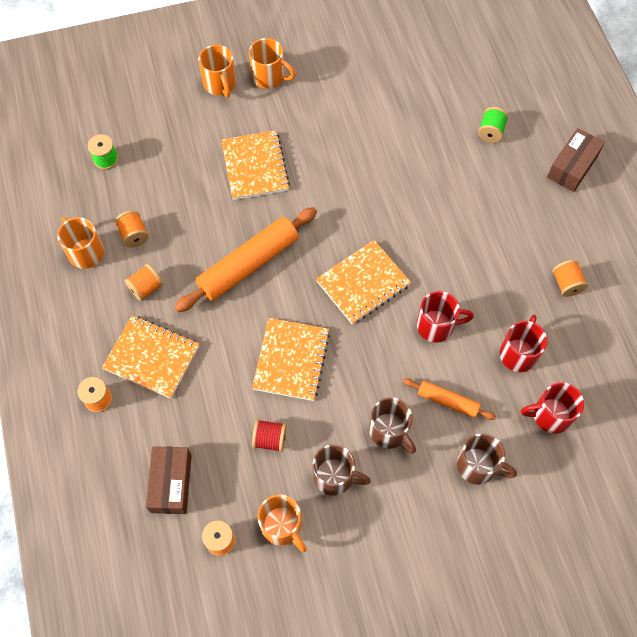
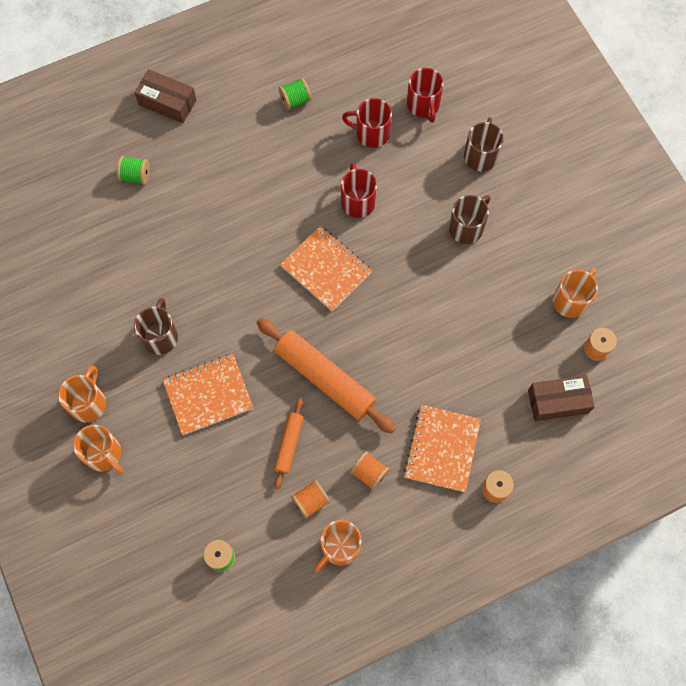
camera: 100 degrees left, 5 degrees up
(220, 84) = (104, 454): orange mug -> orange mug turned 75 degrees clockwise
(270, 439) = (497, 325): red spool -> none
(291, 360) = (417, 320): orange notebook -> none
(335, 476) = (517, 265): brown mug -> brown mug (160, 336)
(447, 401) = (428, 184): orange rolling pin -> orange rolling pin (289, 444)
(566, 284) = (295, 100): orange spool -> green spool

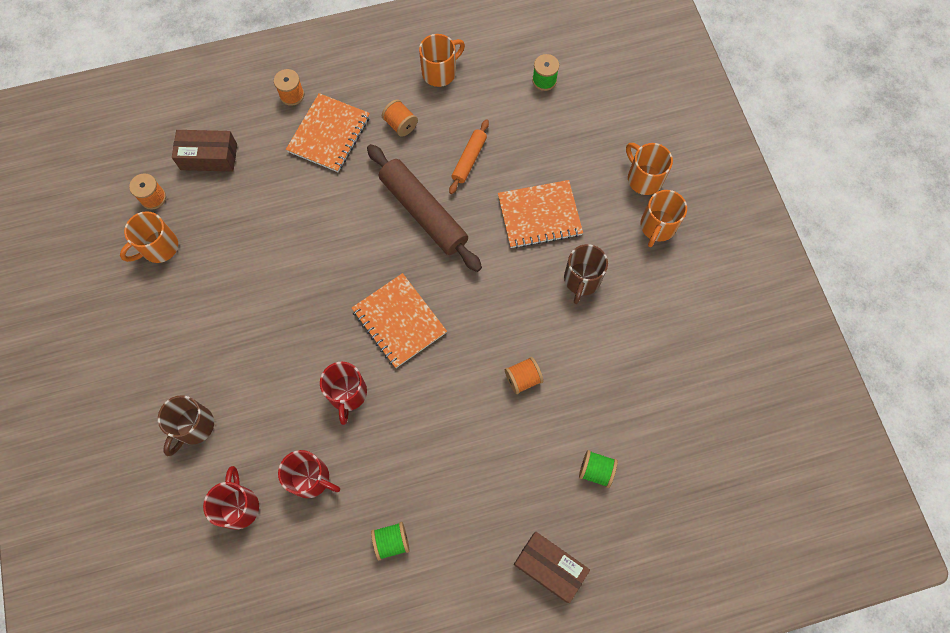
camera: 170 degrees left, 0 degrees up
(311, 501) = (458, 111): orange spool -> orange spool (523, 379)
(324, 379) = (424, 212): orange rolling pin -> brown rolling pin
(467, 227) = (237, 343): brown mug -> none

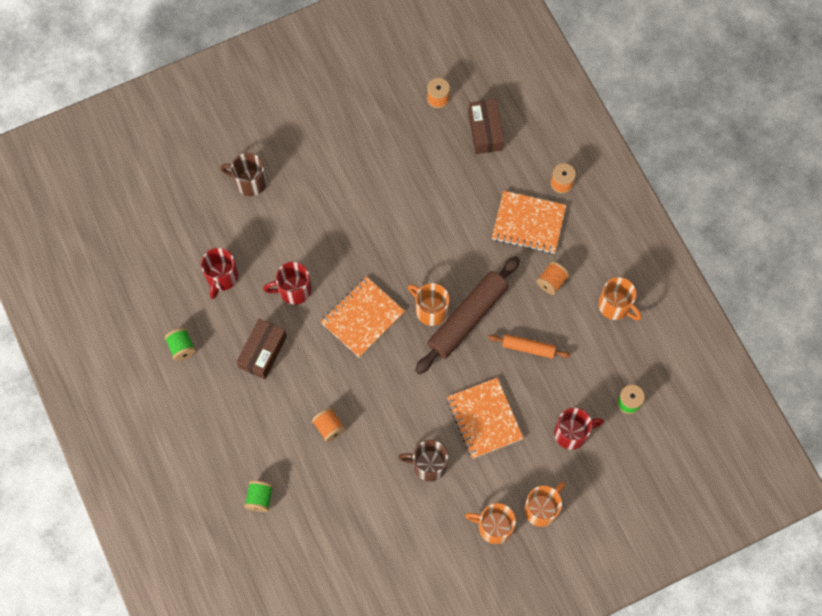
camera: 80 degrees right, 0 degrees up
(158, 247) = (394, 115): orange mug -> orange mug (430, 309)
(239, 506) = (193, 230): red mug -> red mug (572, 433)
(549, 567) = (178, 471): brown box -> brown box (263, 352)

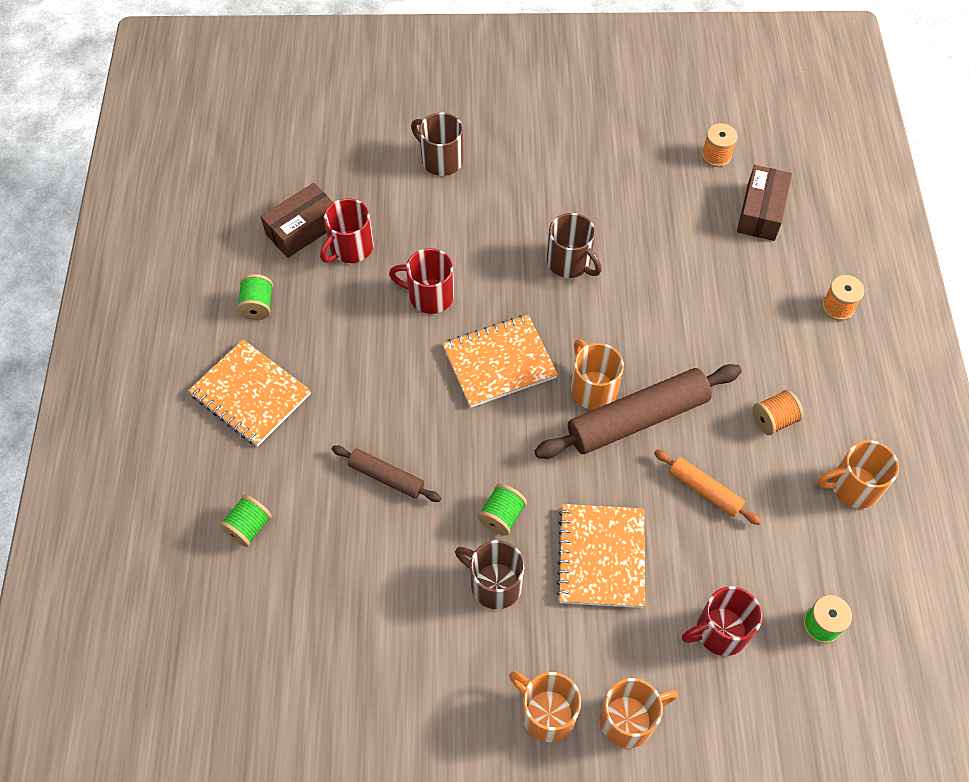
camera: 25 degrees right, 10 degrees down
(263, 352) = (352, 351): brown box -> brown box (303, 229)
(329, 427) = (386, 477): orange spool -> brown rolling pin
(375, 224) = (570, 262): none -> brown mug
(413, 420) = (502, 516): none -> green spool
(528, 223) = (772, 337): orange notebook -> orange notebook (250, 394)
(572, 433) = (720, 631): red mug -> red mug turned 150 degrees clockwise
(615, 306) = (853, 487): orange mug -> orange mug turned 105 degrees clockwise

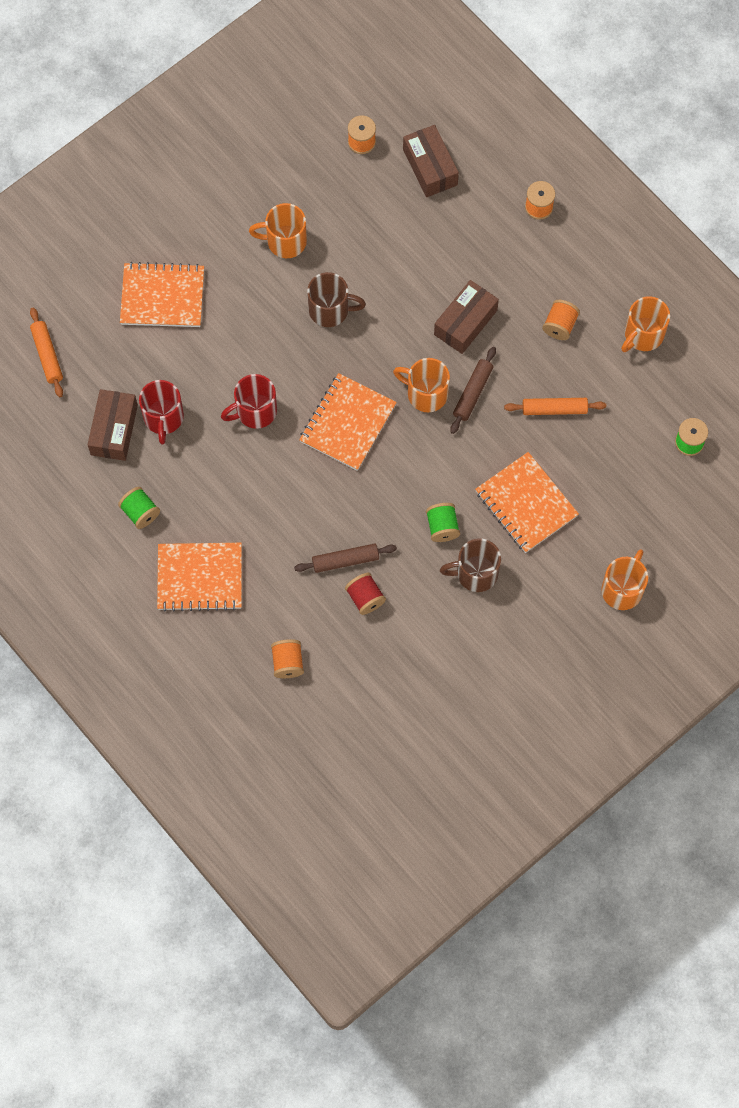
camera: 40 degrees left, 10 degrees up
(249, 527) = (287, 663): green spool -> orange spool
(310, 141) = (47, 355): none -> orange rolling pin
(372, 524) = (365, 598): none -> red spool
(441, 160) = (162, 296): brown mug -> orange notebook
(546, 712) = (572, 624): orange mug -> orange mug (285, 241)
(637, 419) = (473, 393): brown rolling pin -> brown rolling pin, size x0.53
(683, 355) = (465, 322): none -> brown box
(720, 631) = (633, 494): red mug -> none

